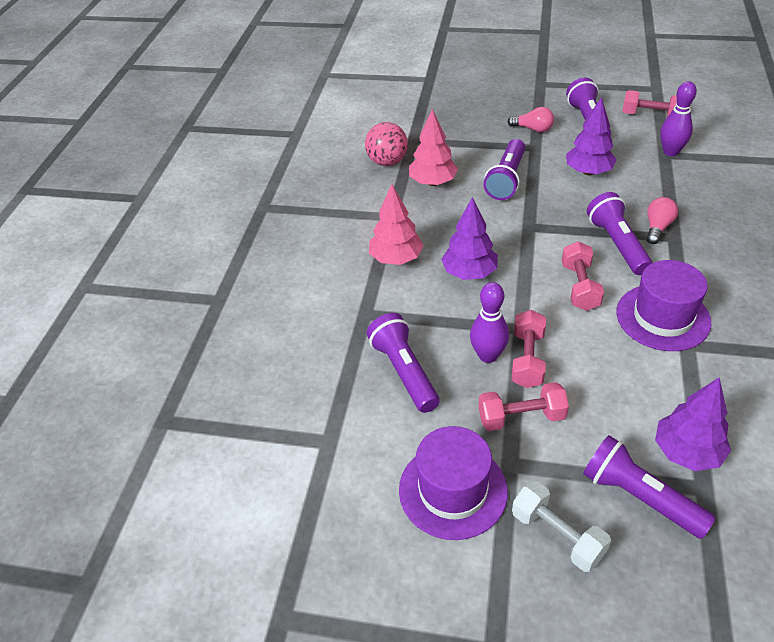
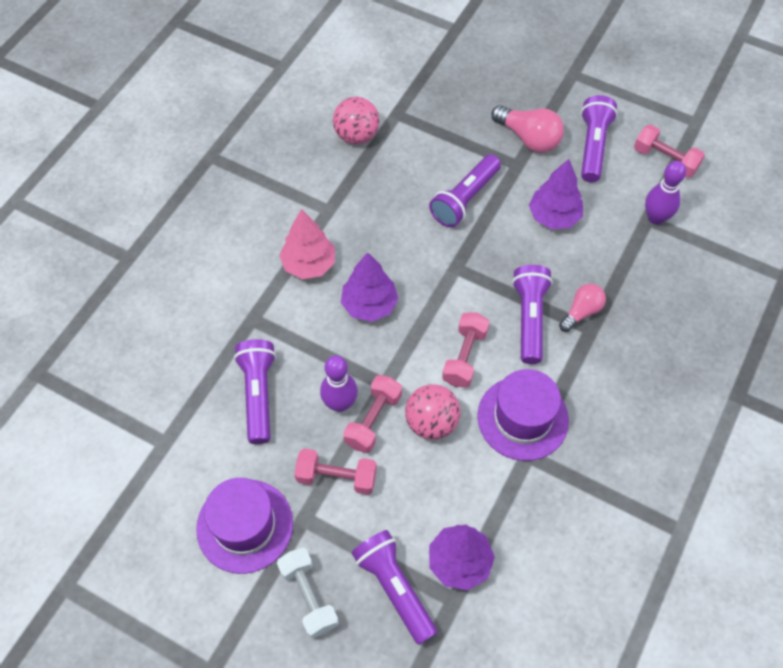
camera: 15 degrees right, 15 degrees up
(433, 182) = (389, 178): pink tree -> none
(533, 129) = (529, 138): pink light bulb -> pink light bulb, size x1.53
(583, 345) = (431, 422): none -> pink ball

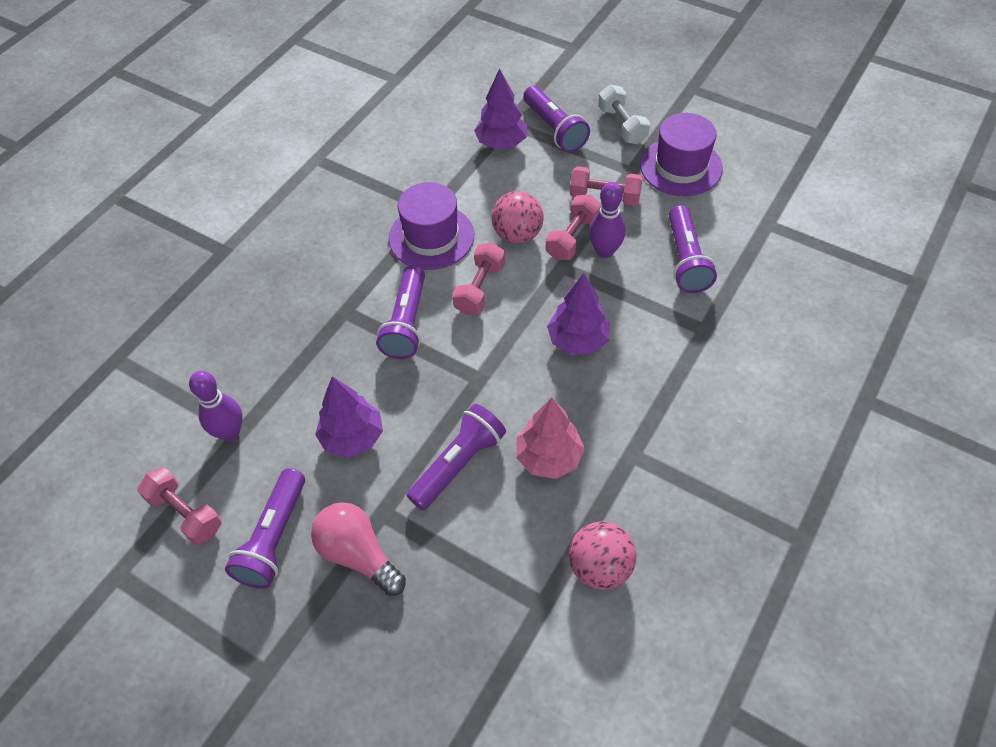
camera: 175 degrees left, 5 degrees down
(309, 264) = (649, 386): pink tree -> pink tree (548, 457)
(581, 312) = (350, 328): pink light bulb -> none

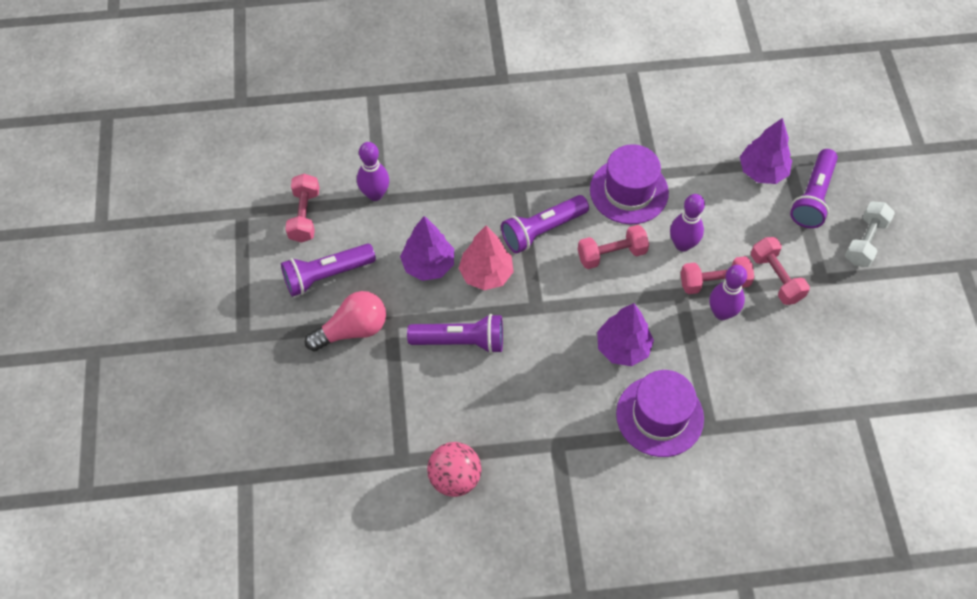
camera: 50 degrees right, 5 degrees up
(358, 554) = (352, 330): pink light bulb -> pink light bulb turned 60 degrees clockwise
(517, 235) = (682, 244): pink ball -> purple bowling pin
(548, 457) = (511, 393): pink tree -> pink tree (486, 274)
(681, 167) = (861, 312): purple hat -> purple hat (659, 416)
(685, 260) = (765, 374): purple flashlight -> none

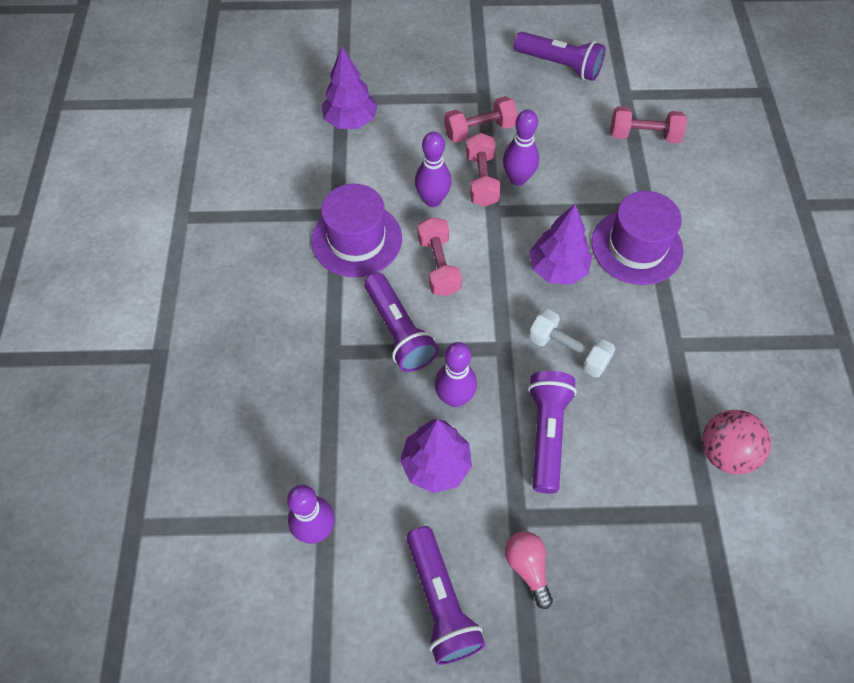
camera: 85 degrees left, 0 degrees up
(304, 215) = (337, 633): pink dumbbell -> pink dumbbell (644, 136)
(352, 330) = (527, 567): pink light bulb -> pink light bulb, size x0.65
(486, 274) = (454, 398): pink tree -> purple bowling pin
(812, 197) = (388, 87): purple flashlight -> purple flashlight (559, 65)
(865, 241) = (444, 59): white dumbbell -> white dumbbell (568, 351)

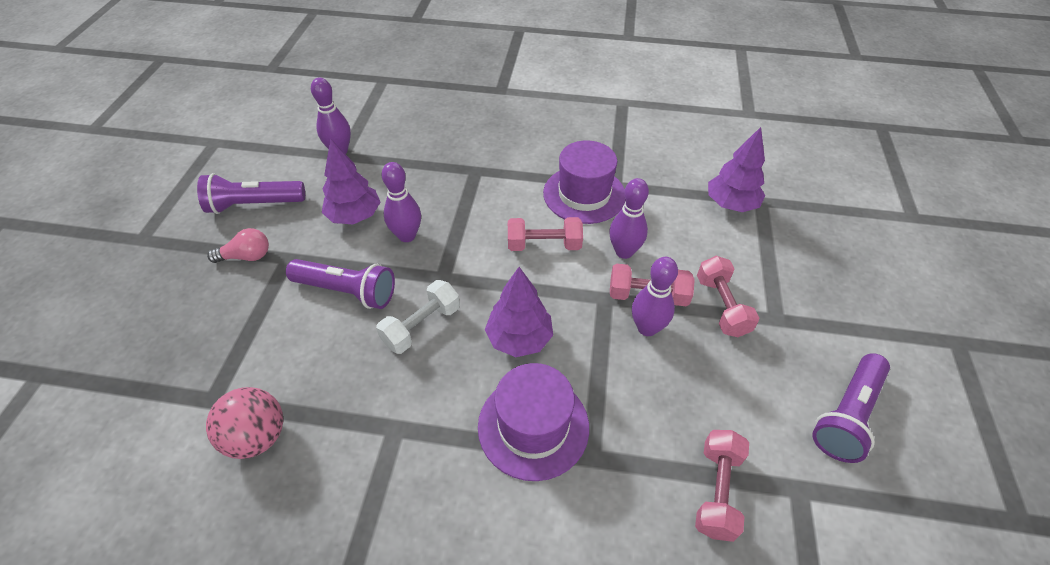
camera: 100 degrees right, 10 degrees down
(398, 331) = (482, 210): purple flashlight -> none

